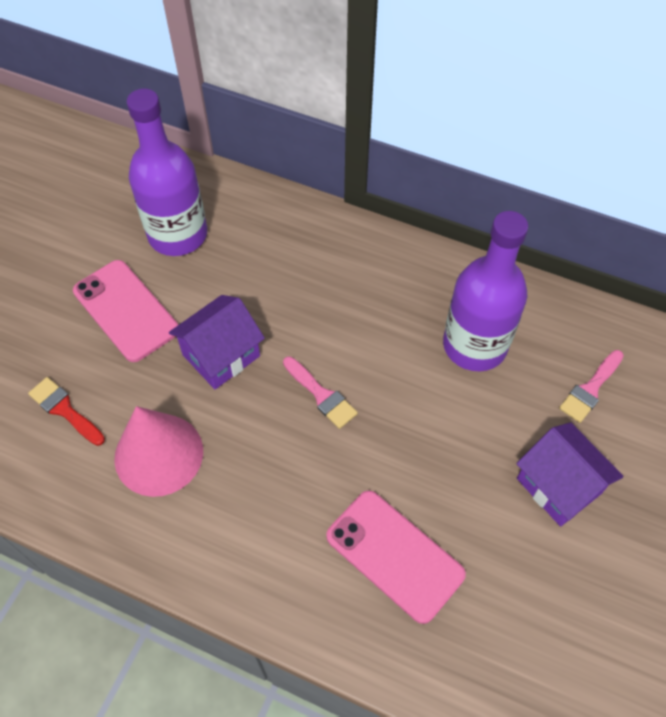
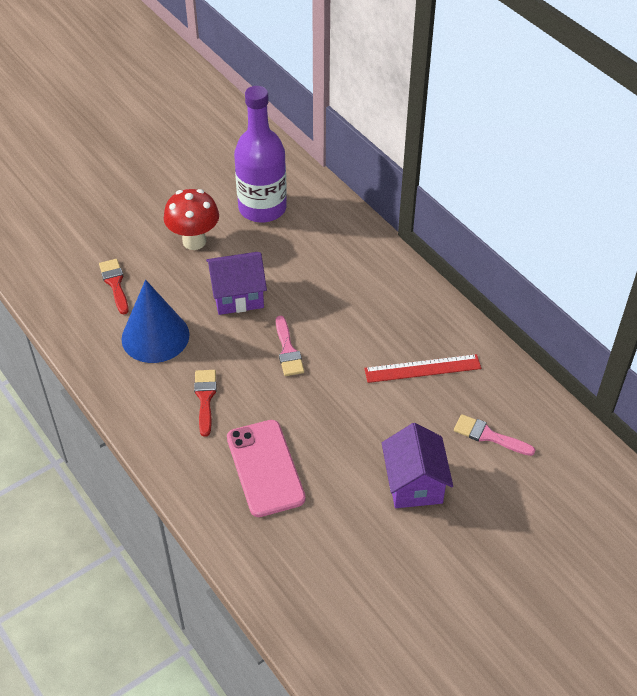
camera: 30 degrees right, 10 degrees down
(126, 310) = (194, 241): pink phone -> red mushroom
(159, 454) = (155, 336): pink cone -> blue cone
(269, 503) = (205, 398): none -> red brush
(474, 345) = (422, 369): purple bottle -> red ruler
(590, 389) = (488, 436): pink brush -> pink brush turned 45 degrees clockwise

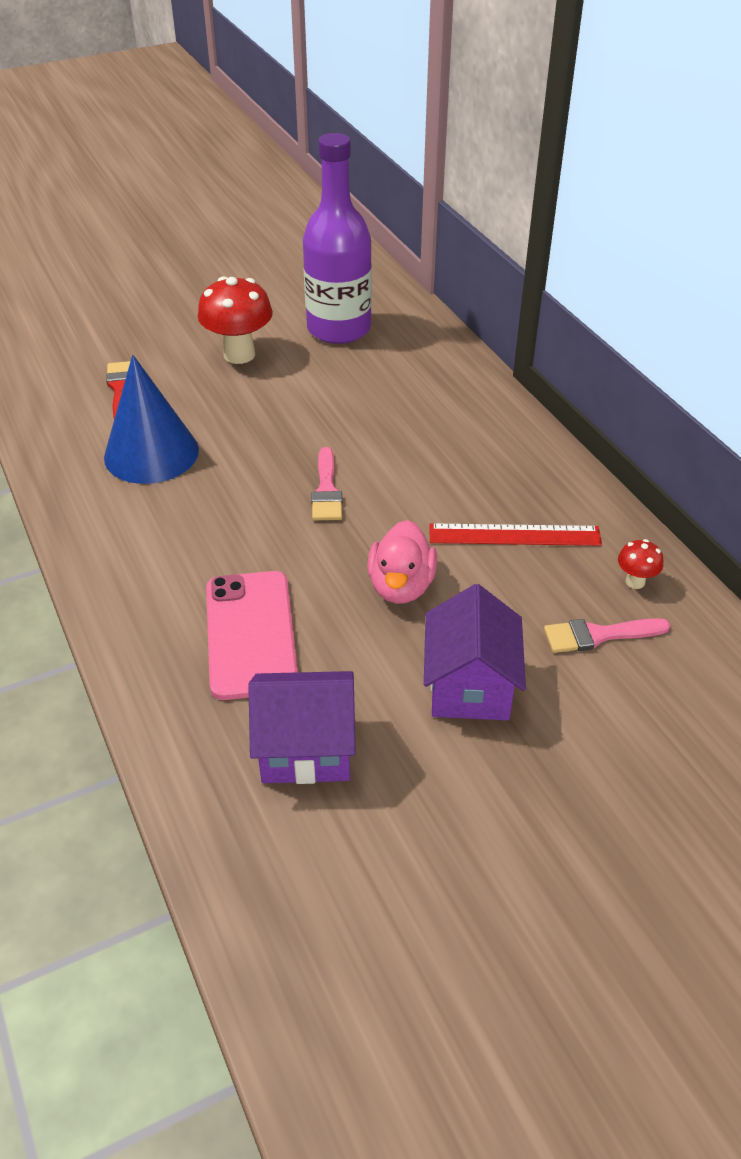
camera: 10 degrees right, 5 degrees down
(205, 398) = (193, 534): red brush -> none
(238, 296) = (277, 420): purple house -> purple house (306, 749)
(355, 418) = (401, 586): none -> pink duck
(488, 436) = (598, 635): pink brush -> pink brush turned 45 degrees counterclockwise
(506, 393) = (635, 582): none -> red mushroom

